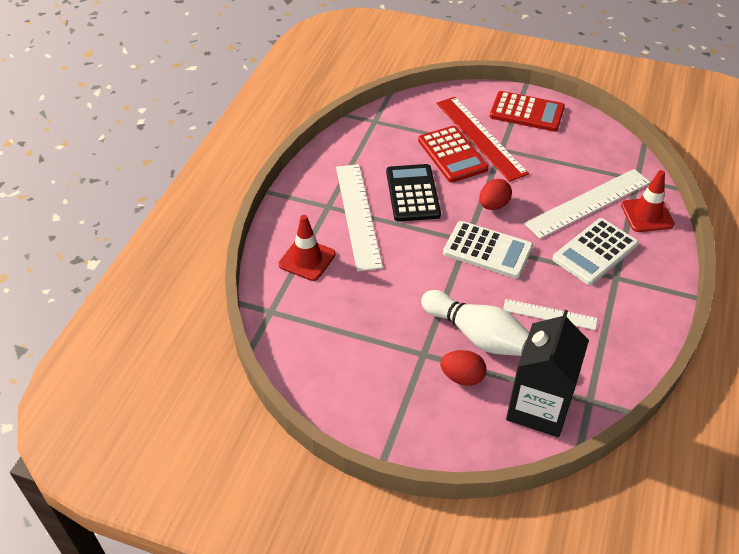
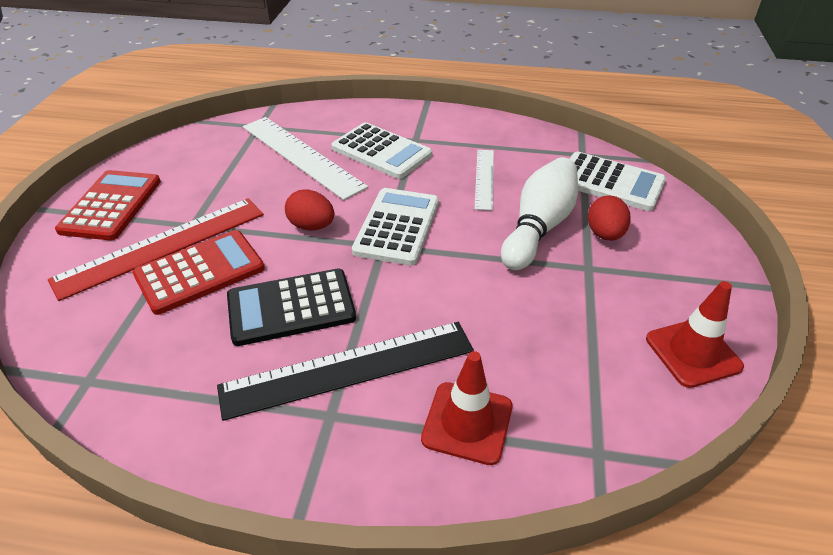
camera: 100 degrees left, 5 degrees down
(358, 215) = (348, 368): white ruler -> black ruler
(538, 407) = (610, 182): black carton -> white calculator
(647, 215) = (318, 121): red traffic cone -> red traffic cone (693, 353)

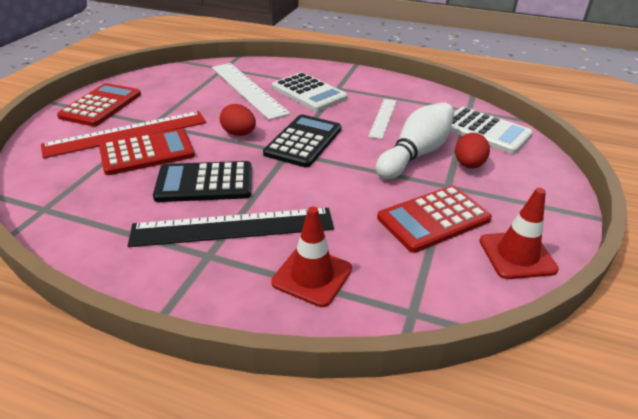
camera: 10 degrees right, 5 degrees down
(397, 226) = (303, 141): white calculator -> black calculator
(585, 317) = (433, 219): none -> red calculator

